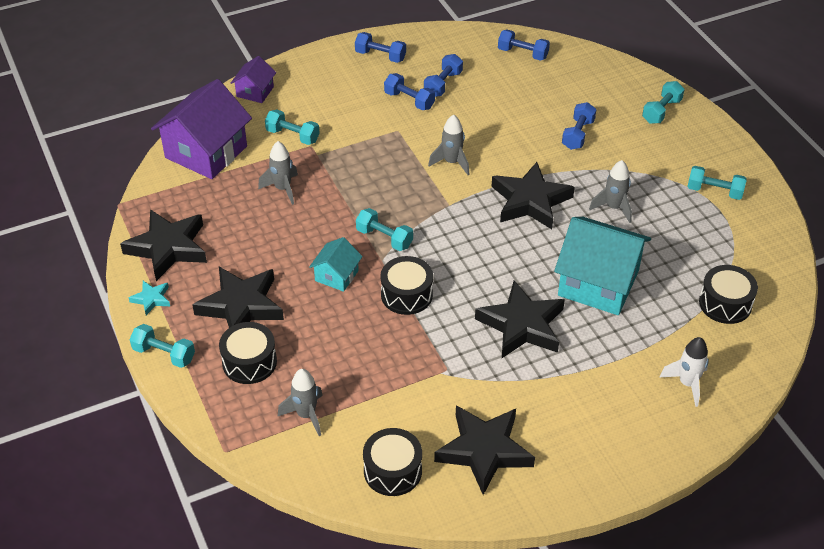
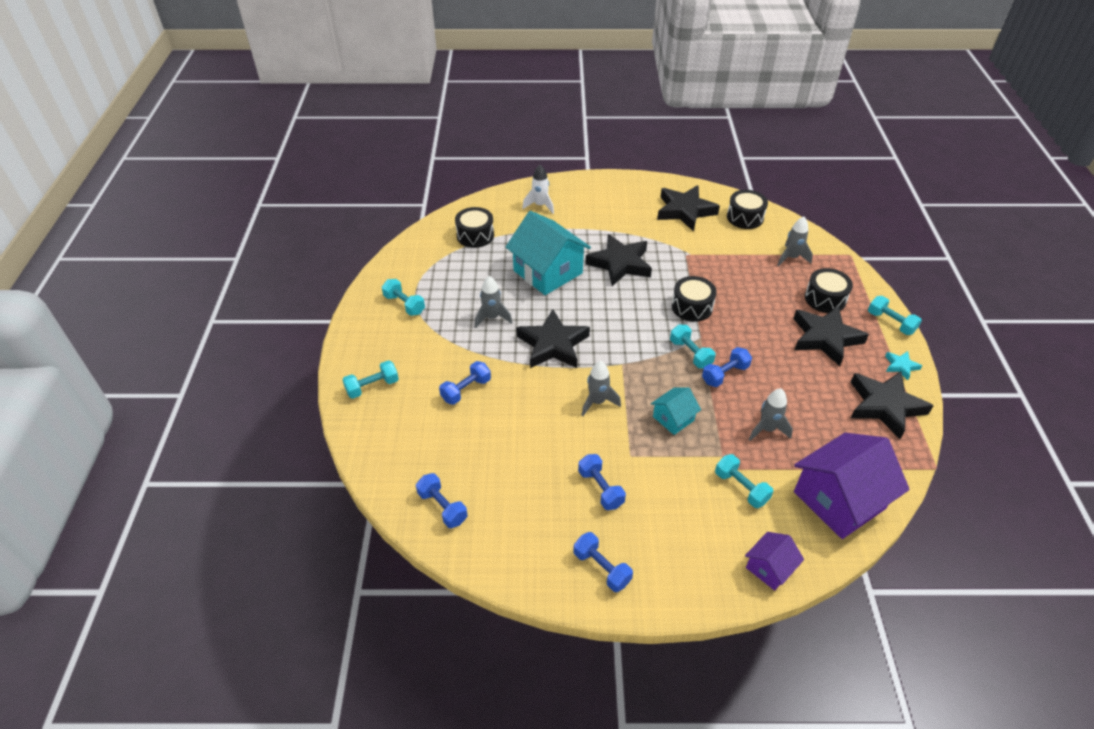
camera: 155 degrees left, 0 degrees up
(336, 275) = (741, 337): turquoise house -> turquoise house (673, 418)
(443, 84) = (553, 497): blue dumbbell -> blue dumbbell (725, 374)

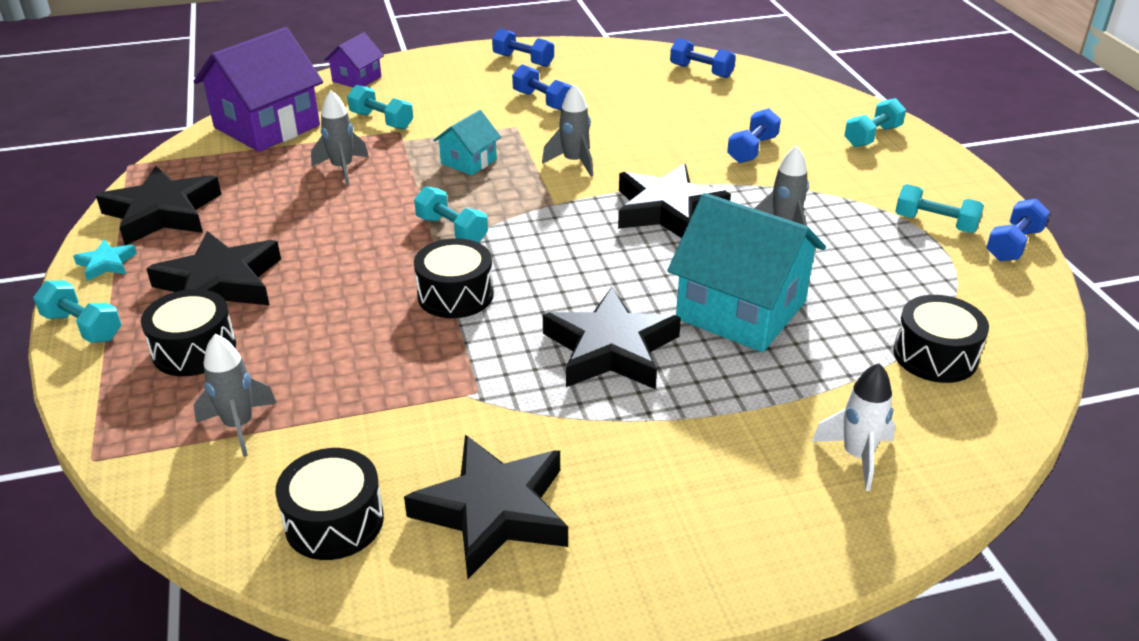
camera: 165 degrees right, 10 degrees down
(725, 374) = (397, 214): blue dumbbell -> blue dumbbell (1013, 245)

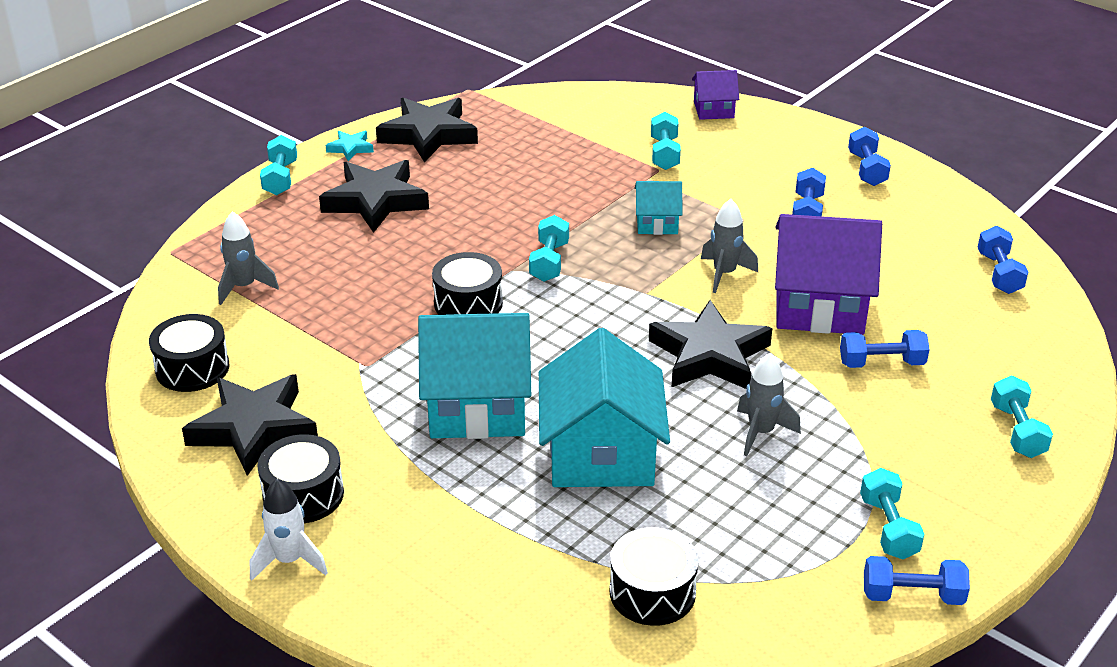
camera: 55 degrees right, 0 degrees up
(194, 349) = (299, 230): black drum -> black drum (303, 495)
(267, 126) = (588, 111): purple house -> purple house (819, 305)
(342, 169) = (572, 173): grey rocket -> none
(610, 349) = (477, 406): black star -> turquoise house
(857, 456) = (465, 586): white rocket -> white rocket (289, 561)
(872, 136) = (1017, 431): turquoise dumbbell -> turquoise dumbbell turned 75 degrees clockwise

